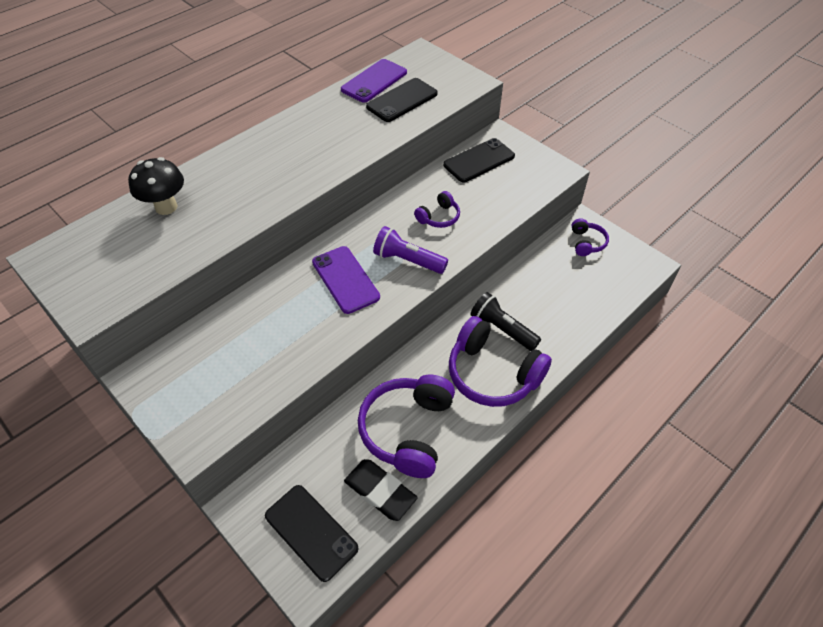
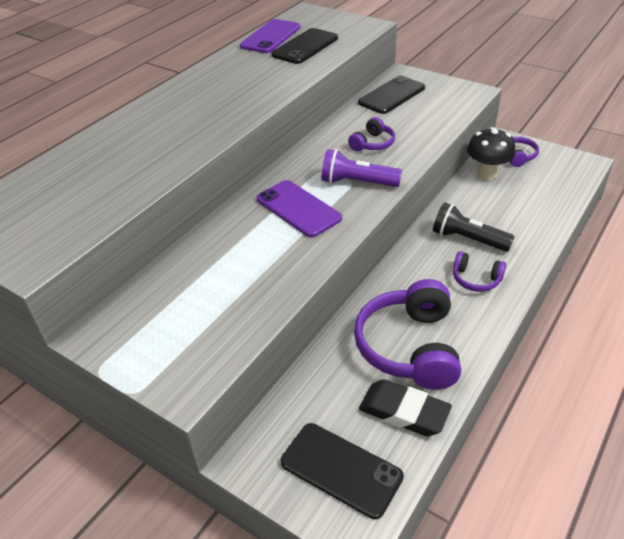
camera: 10 degrees left, 10 degrees down
(166, 207) = (89, 160): black mushroom -> black mushroom (486, 174)
(492, 374) = (476, 279): purple headphones -> purple headphones, size x0.50

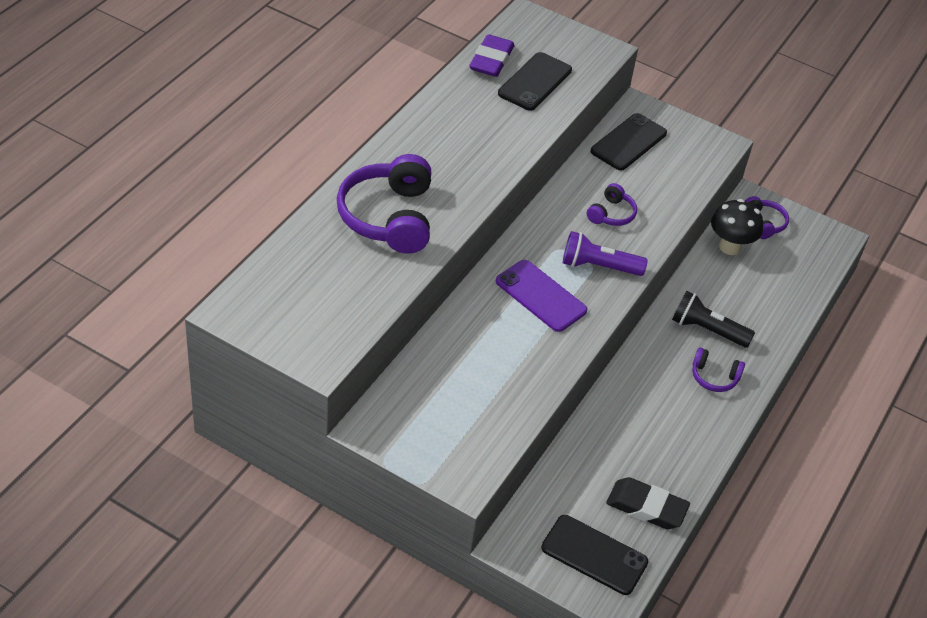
camera: 10 degrees left, 5 degrees up
(270, 37) = (491, 60): purple phone -> purple eraser
(409, 347) = (649, 446): purple headphones -> purple headphones (388, 217)

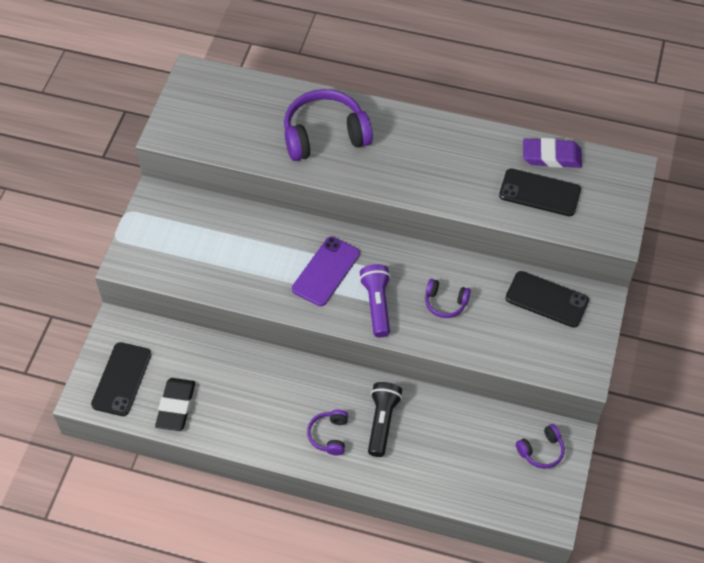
camera: 80 degrees right, 10 degrees up
(730, 247) = (495, 426): black mushroom -> none

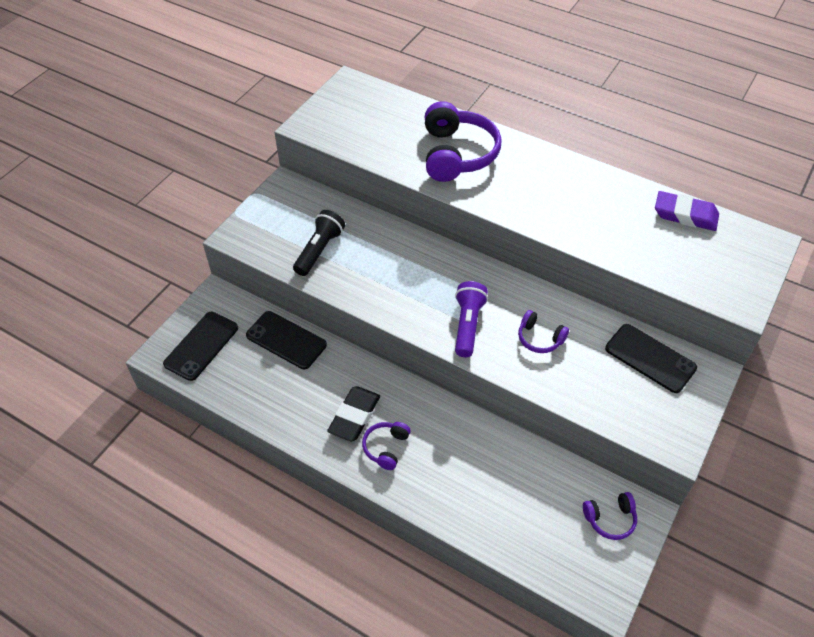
camera: 15 degrees right, 5 degrees down
(176, 406) = (243, 383): black eraser -> black eraser (354, 416)
(325, 135) = (457, 154): purple headphones -> purple headphones turned 90 degrees clockwise
(326, 271) = (425, 283): purple phone -> none
(382, 422) = (445, 447): black flashlight -> black flashlight (319, 250)
(539, 193) = (665, 246): black phone -> black phone (286, 340)

